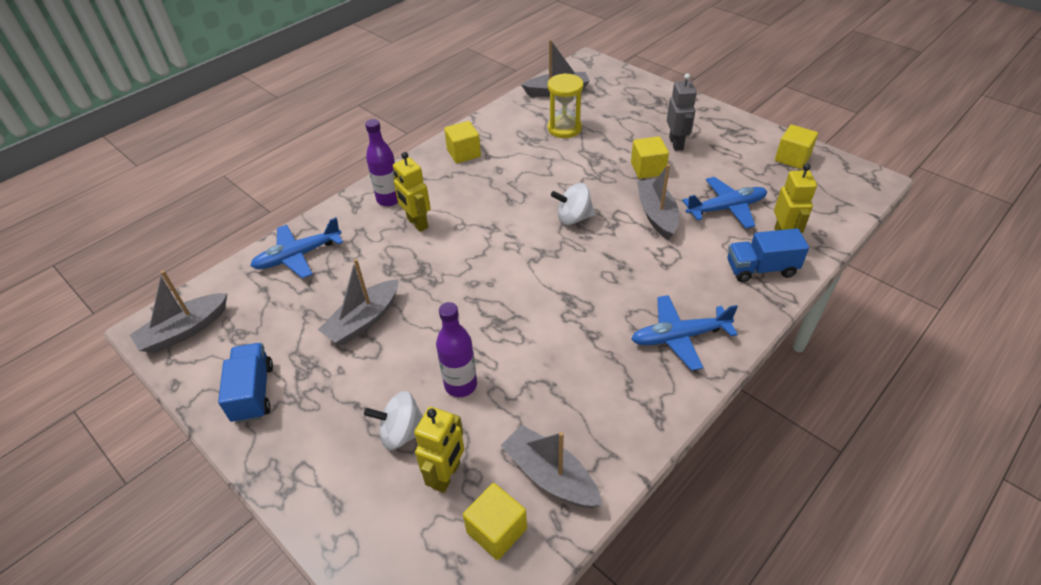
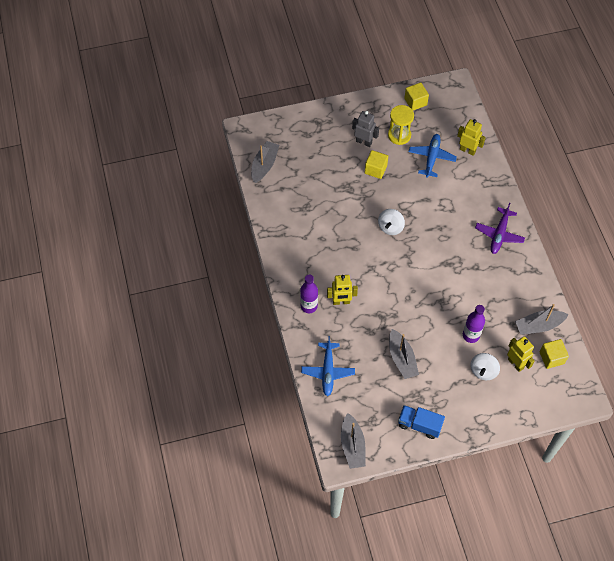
camera: 60 degrees left, 15 degrees up
(464, 153) = (292, 248): yellow cube -> none
(564, 128) = (307, 185): yellow hourglass -> yellow hourglass (399, 135)
(657, 215) = (415, 190): grey boat -> none
(680, 337) = (499, 234): blue plane -> purple plane
(761, 269) = (481, 174): blue truck -> none

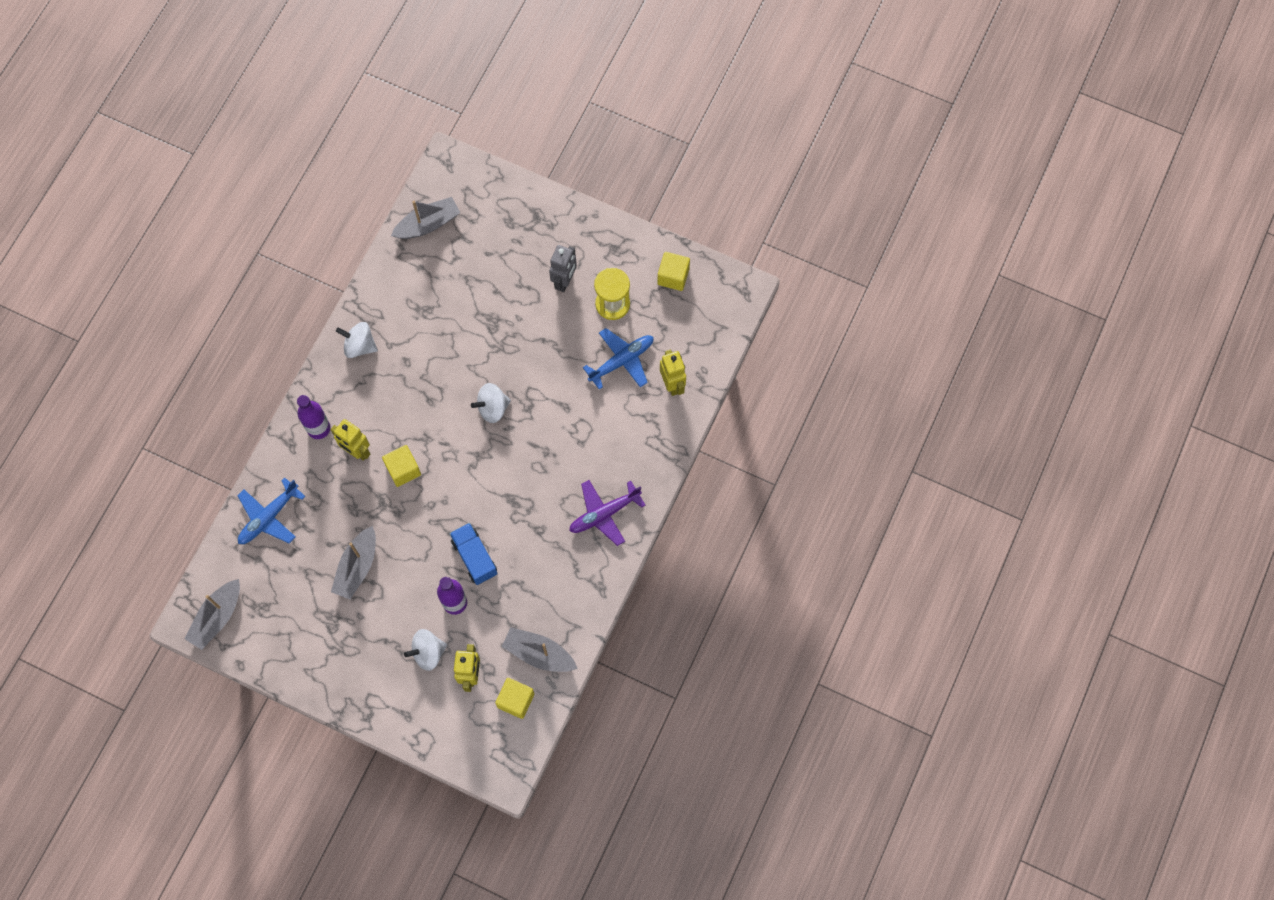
camera: 40 degrees right, 10 degrees up
(289, 249) = (359, 346): none -> white spinning top
(364, 142) = (564, 281): grey robot -> grey robot turned 45 degrees clockwise
(375, 169) = (544, 325): yellow cube -> yellow cube (403, 470)
(419, 425) = (304, 654): blue truck -> blue truck (474, 557)

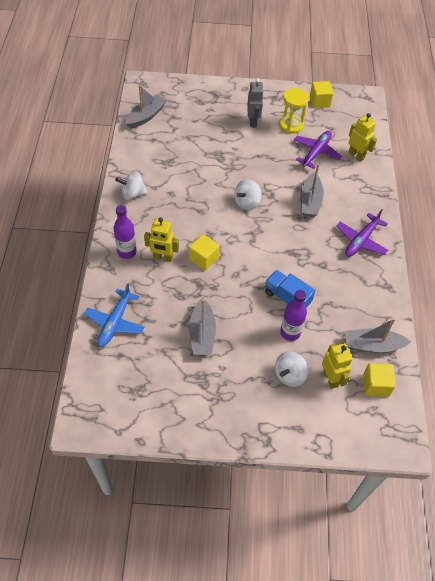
camera: 25 degrees left, 15 degrees down
(217, 617) = (104, 410): grey boat -> grey boat (310, 201)
(621, 361) = (316, 152): blue plane -> purple plane

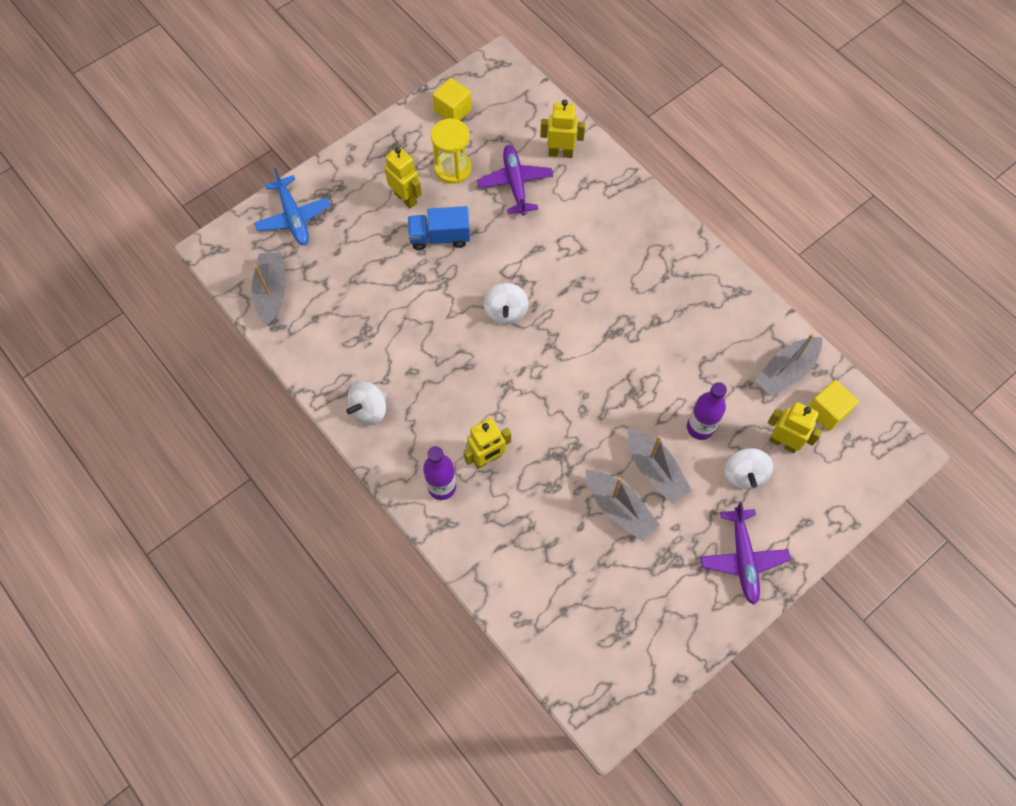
camera: 40 degrees left, 10 degrees up
(115, 322) = (519, 579): blue plane -> blue plane (293, 217)
(204, 258) = (531, 421): yellow cube -> none
(253, 121) = (406, 198): grey robot -> yellow robot
(287, 297) = (659, 390): blue truck -> blue truck (440, 237)
(310, 201) = (569, 253): grey boat -> grey boat (655, 470)
(361, 240) = (665, 258): purple plane -> purple plane (742, 558)

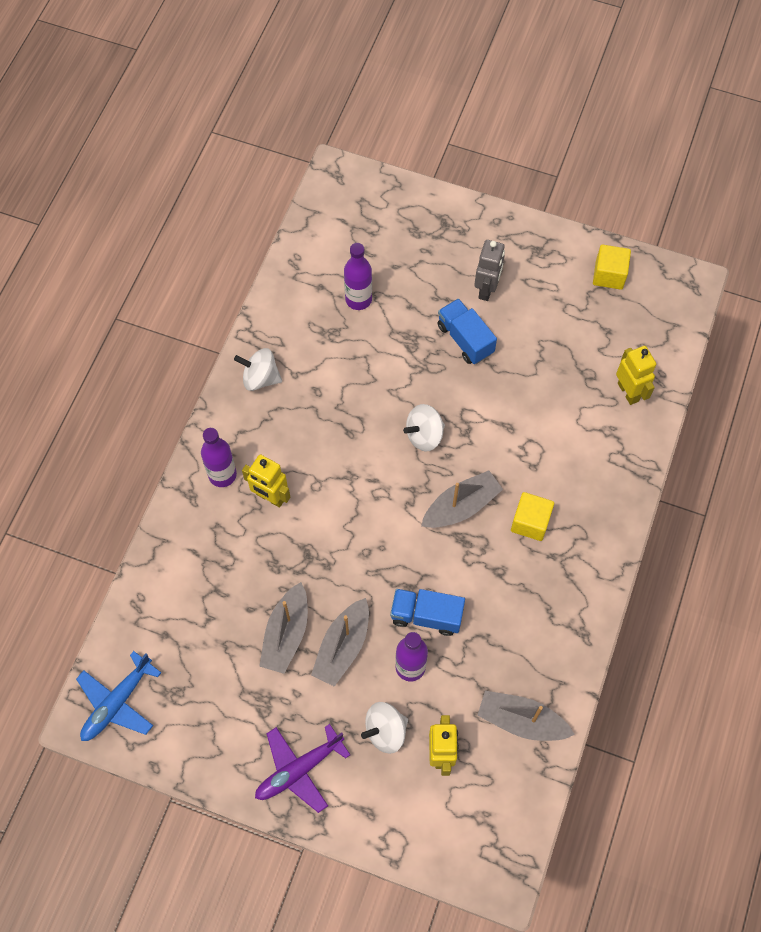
camera: 60 degrees right, 0 degrees up
(272, 293) = (323, 240): grey boat -> grey boat (461, 506)
(293, 217) = (407, 213): blue plane -> blue plane (117, 702)
(348, 295) = (358, 299): none -> purple bottle
(406, 198) = (486, 289): yellow robot -> grey robot
(453, 168) = (545, 310): yellow hourglass -> none
(515, 184) = (565, 371): purple plane -> none
(663, 393) = (426, 616): none -> blue truck
(827, 411) = (501, 781): yellow cube -> yellow cube (530, 522)

